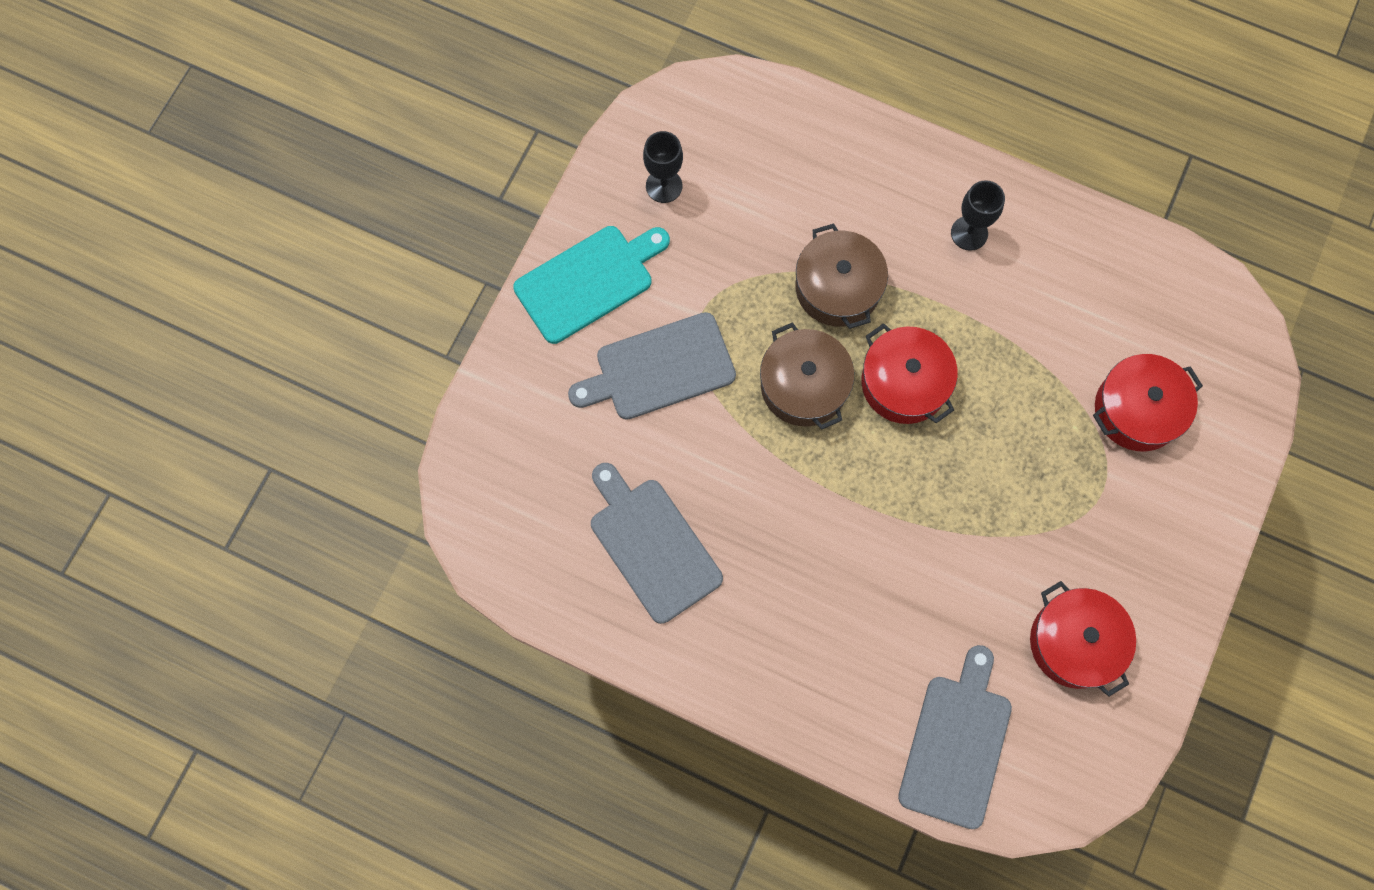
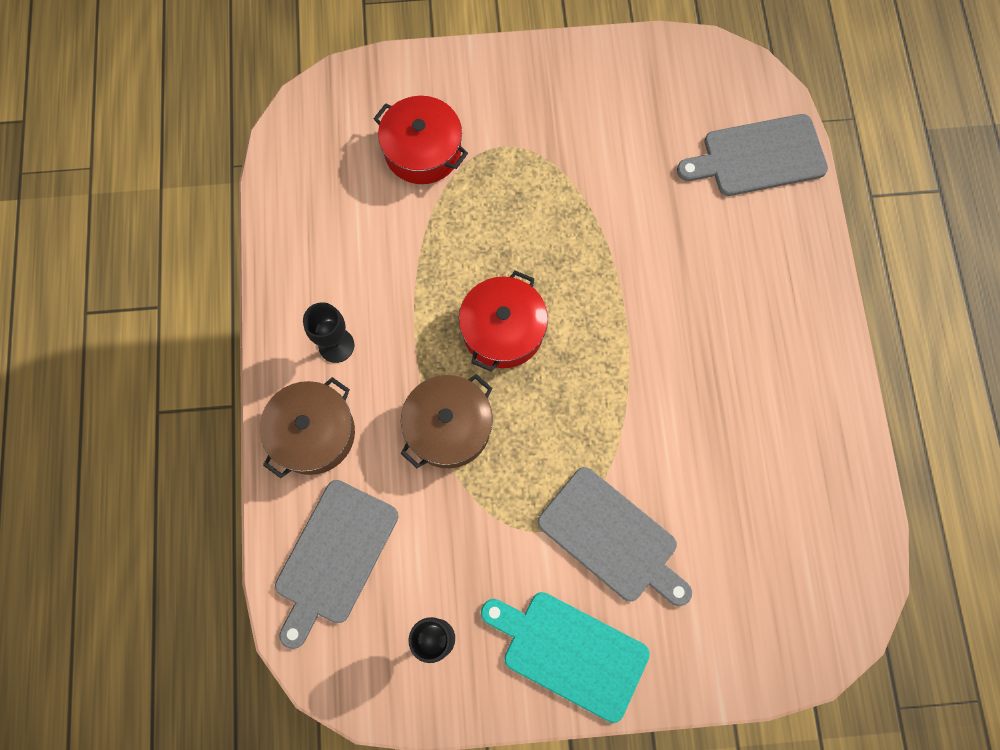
camera: 120 degrees left, 0 degrees up
(652, 545) = (764, 454): grey cutting board -> grey cutting board (334, 557)
(804, 385) = (553, 408): brown pot -> brown pot (313, 433)
(1075, 642) = (632, 114): red pot -> none

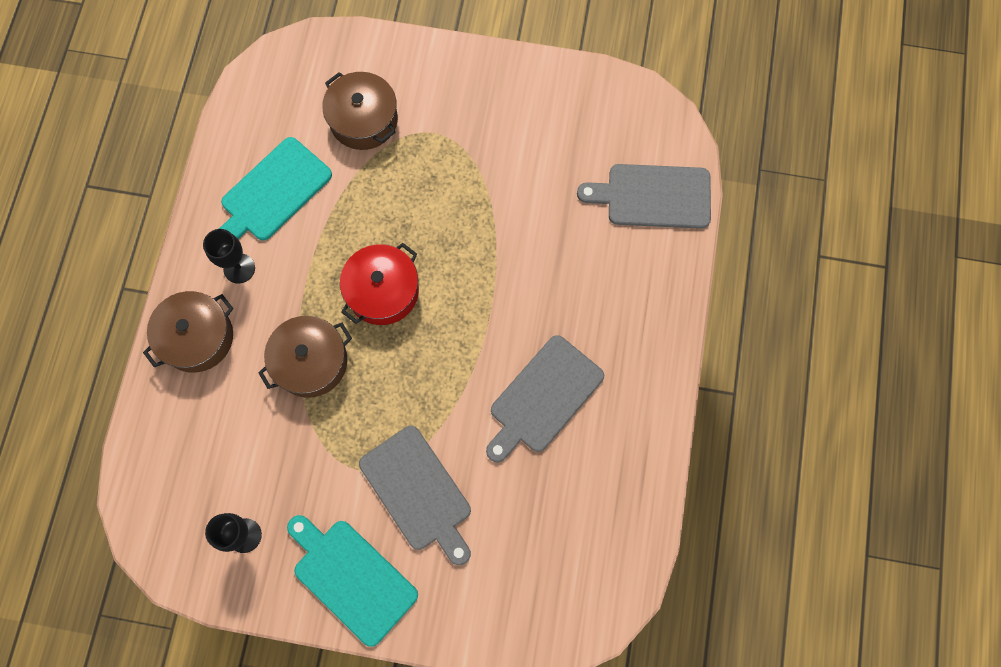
camera: 15 degrees right, 0 degrees up
(334, 557) = (183, 445): grey cutting board -> grey cutting board (543, 397)
(348, 253) = (273, 193): none -> turquoise cutting board
(423, 150) = (364, 120): red pot -> brown pot

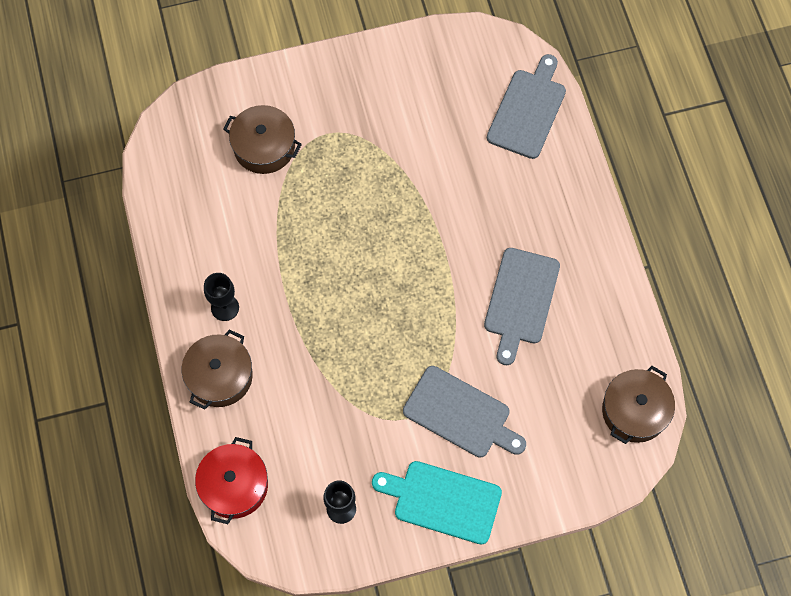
camera: 25 degrees left, 5 degrees down
(273, 193) = (220, 236): turquoise cutting board -> none
(311, 362) = (323, 354): brown pot -> brown pot (634, 411)
(382, 291) = (351, 274): red pot -> red pot (234, 485)
(653, 196) = (527, 110): grey cutting board -> grey cutting board turned 135 degrees clockwise

